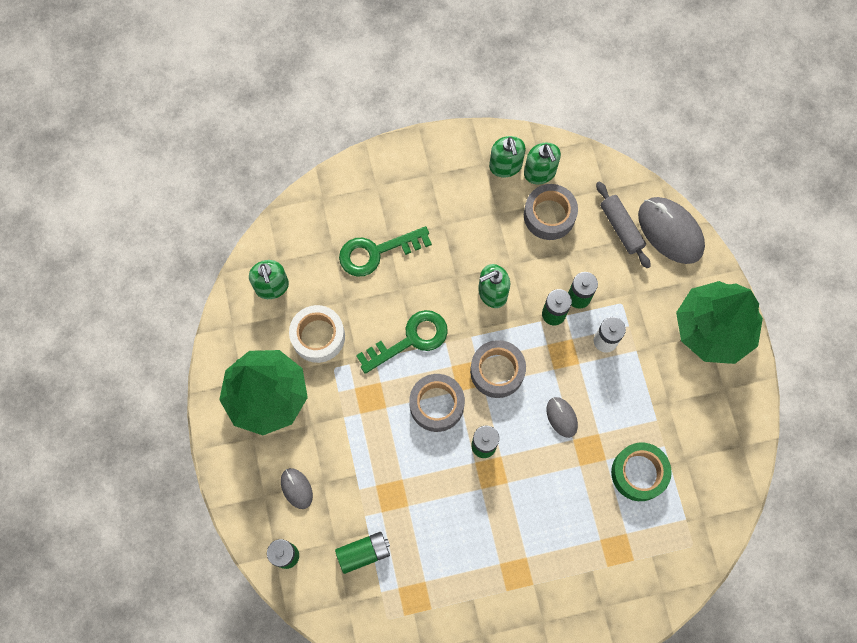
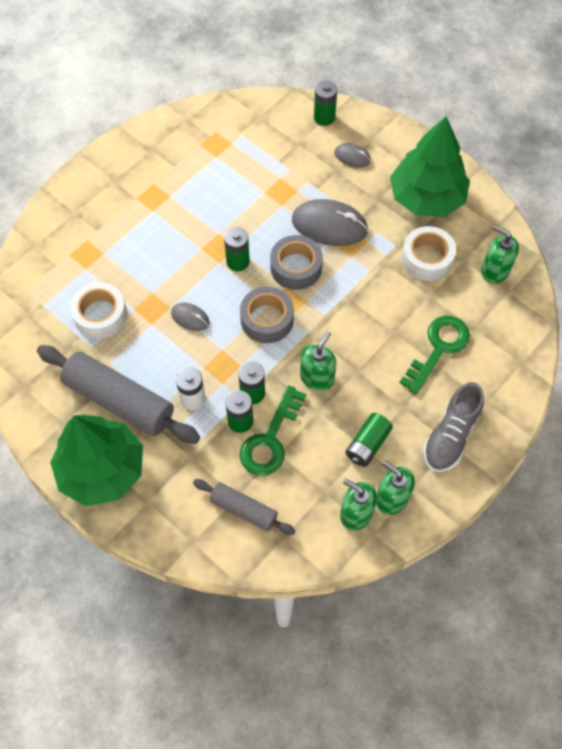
camera: 145 degrees right, 10 degrees down
(363, 553) = (272, 148): green battery -> green battery (367, 444)
(410, 339) = (354, 300): green key -> green key (270, 439)
(425, 180) = (450, 436): none -> grey shoe
(549, 215) = (317, 477): grey tape -> none
(639, 473) = (100, 315): green tape -> white tape
(666, 379) = (119, 400): none -> grey rolling pin
(670, 231) = (195, 537): grey mouse -> grey mouse (329, 225)

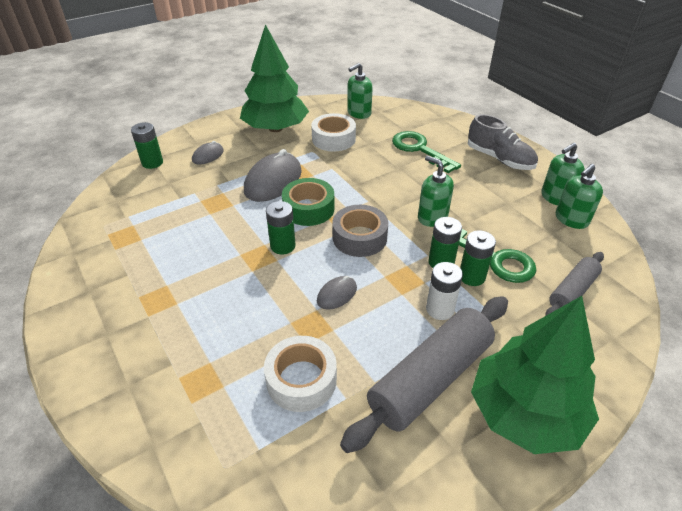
camera: 75 degrees left, 20 degrees down
(296, 267) = (308, 209): grey tape -> green tape
(367, 444) = (504, 201): green battery -> none

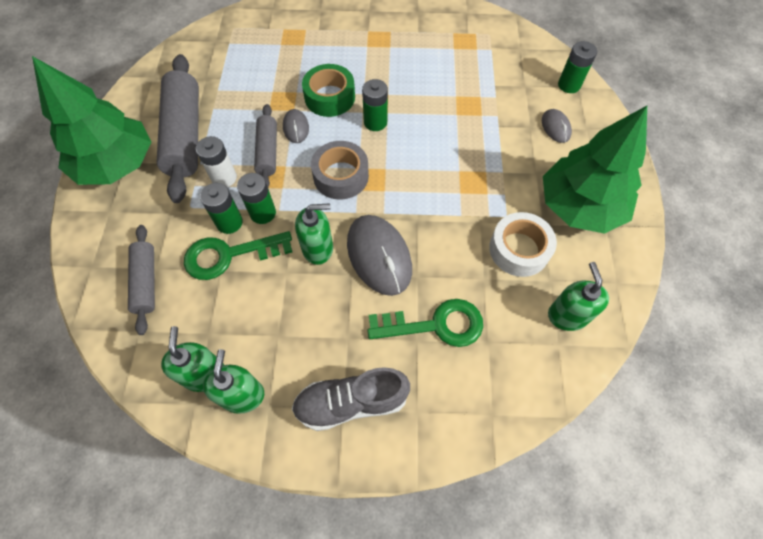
camera: 125 degrees right, 20 degrees up
(273, 181) = (473, 157): grey mouse -> grey mouse (379, 256)
(301, 380) = (249, 77): white tape -> none
(308, 209) = (409, 162): green tape -> green tape (329, 97)
(382, 297) = (268, 152): none -> grey rolling pin

